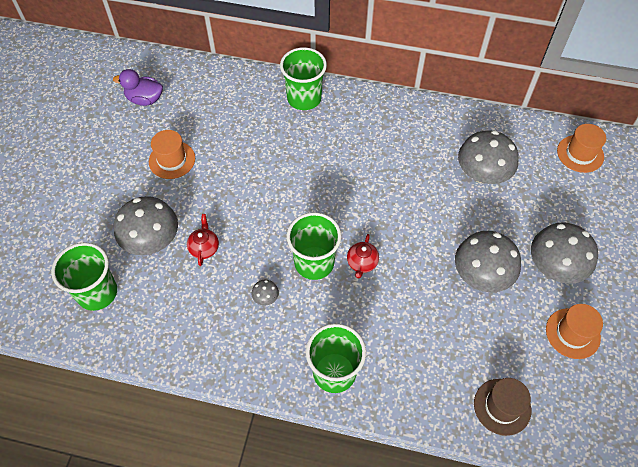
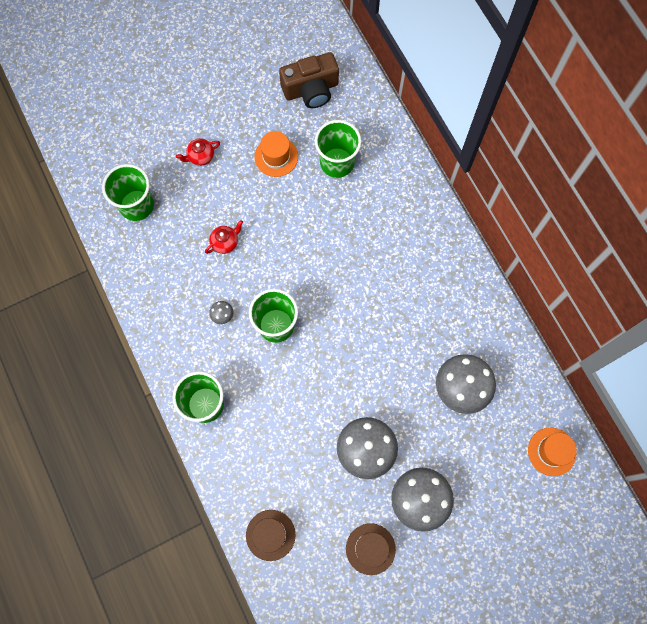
camera: 50 degrees right, 15 degrees up
(145, 99) = (311, 89): purple duck -> brown camera
(152, 240) = (202, 203): grey mushroom -> none
(304, 98) = (415, 199): green cup -> green cup (337, 162)
(362, 263) = (303, 358): red teapot -> red teapot (200, 156)
(572, 333) = (370, 549): orange hat -> brown hat

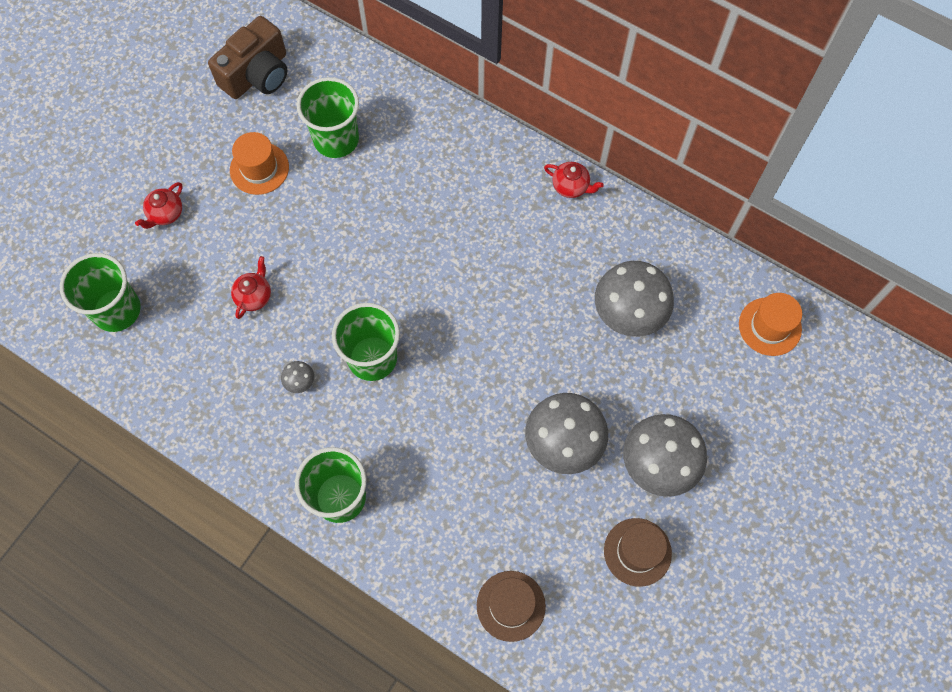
camera: 30 degrees left, 5 degrees down
(474, 279) = (571, 187): none -> red teapot

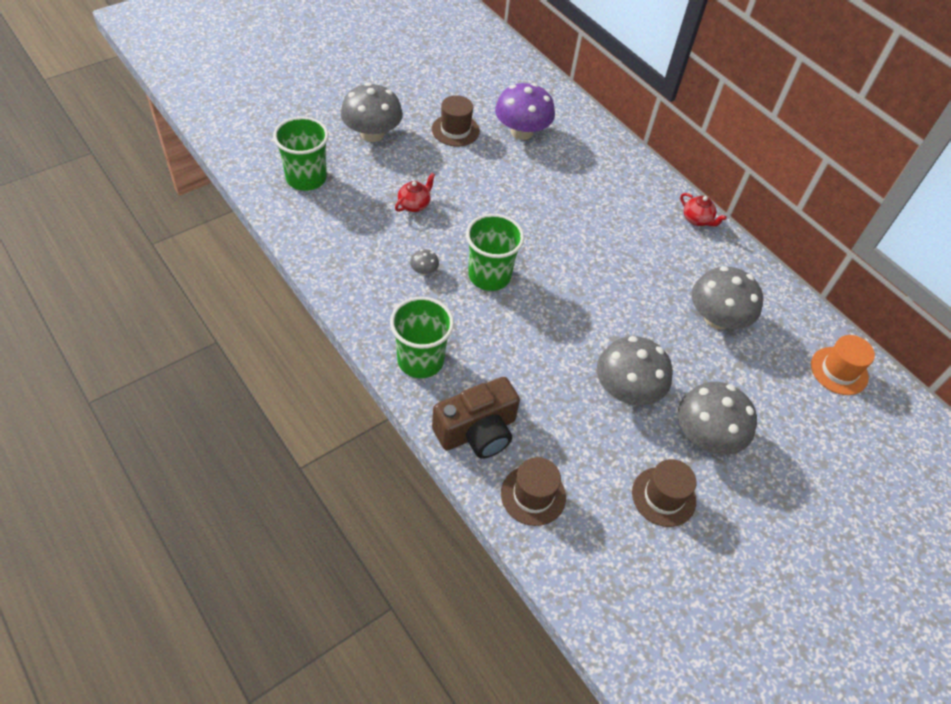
camera: 15 degrees right, 15 degrees down
(165, 214) = (372, 134): red teapot -> grey mushroom
(257, 74) = (480, 77): brown camera -> brown camera (477, 431)
(259, 168) = (455, 130): orange hat -> brown hat
(336, 139) = (522, 132): green cup -> purple mushroom

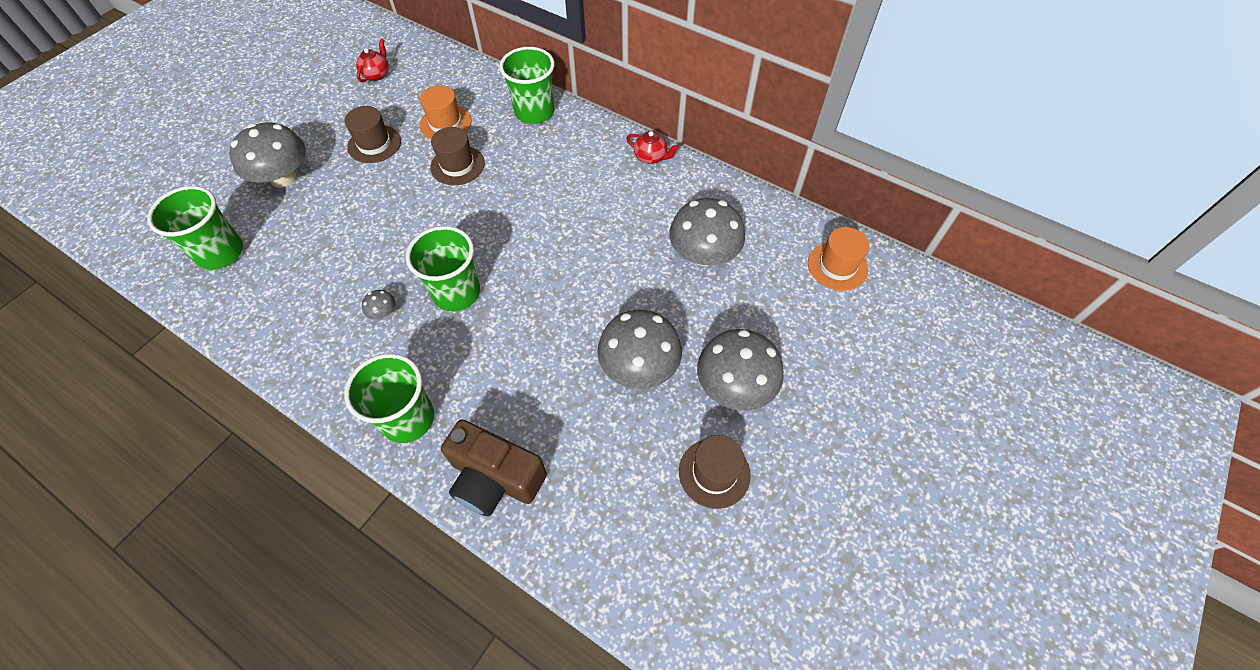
camera: 15 degrees left, 5 degrees up
(414, 205) = (352, 241): red teapot -> red teapot (376, 74)
(477, 431) = (495, 478): brown camera -> brown camera turned 75 degrees clockwise
(522, 132) = (445, 123): purple mushroom -> orange hat
(533, 495) = (577, 529): brown hat -> brown hat (457, 165)
(603, 147) = (534, 112): none -> green cup

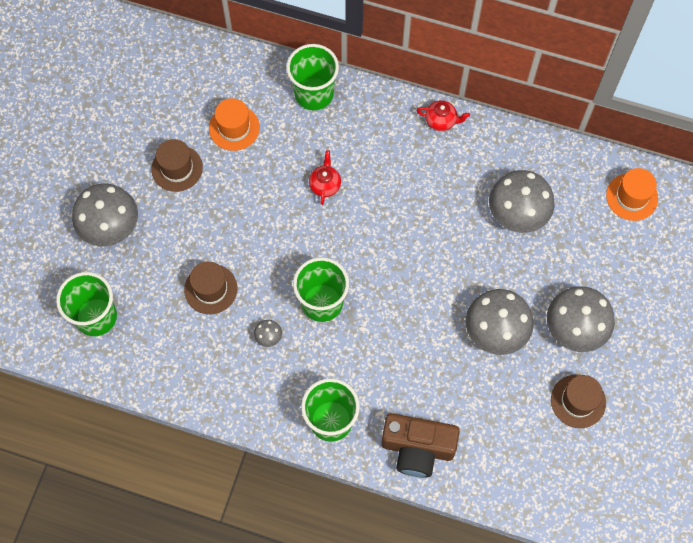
camera: 15 degrees left, 10 degrees up
(376, 74) = (138, 84): red teapot -> red teapot (325, 185)
(457, 165) = (266, 173): brown hat -> brown hat (210, 289)

